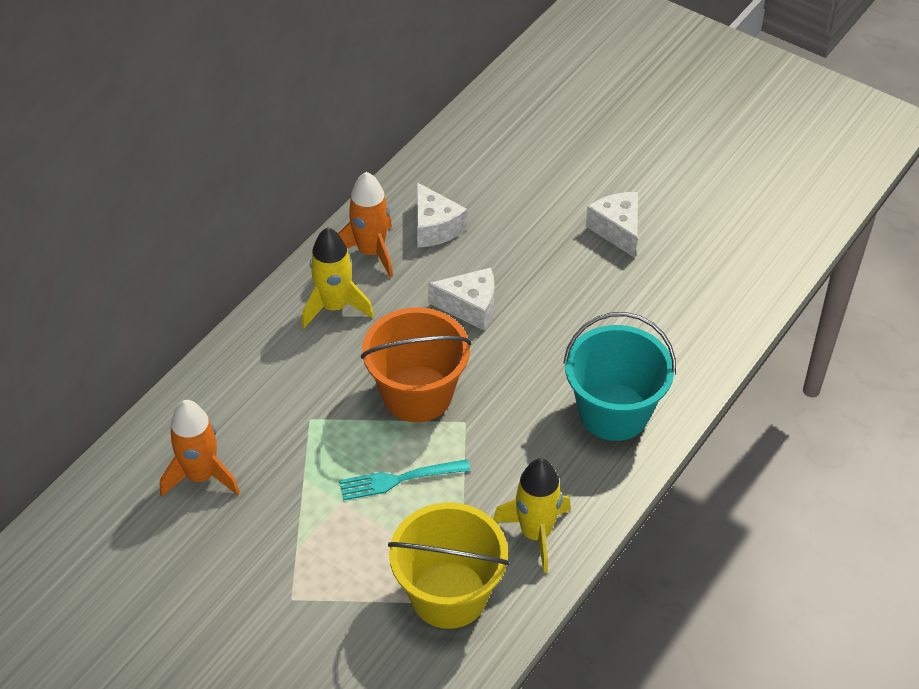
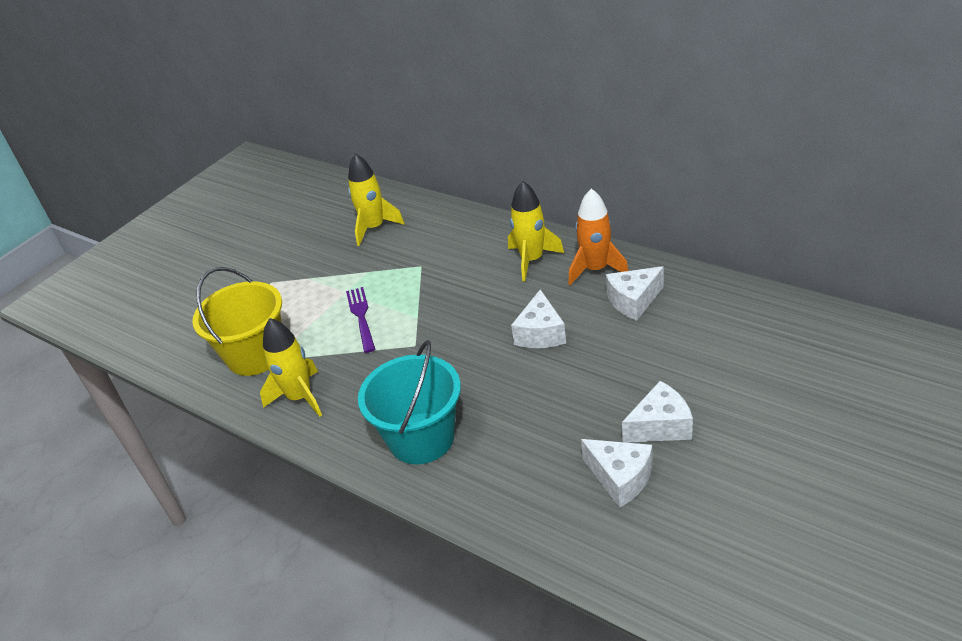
camera: 95 degrees right, 10 degrees down
(201, 476) = (374, 228): orange rocket -> yellow rocket
(399, 479) = (361, 317): turquoise fork -> purple fork
(417, 394) = (443, 315): orange bucket -> none
(676, 263) = (620, 478): none -> white cheese

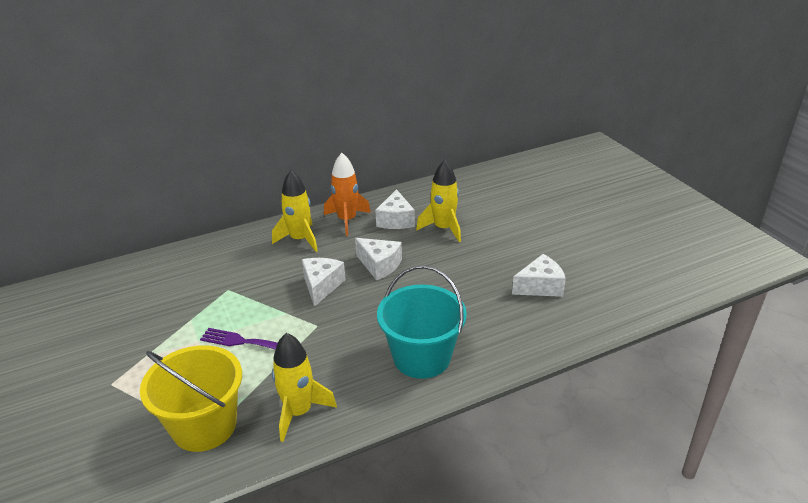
camera: 65 degrees left, 5 degrees down
(374, 228) = (139, 296): yellow rocket -> yellow rocket (443, 229)
(660, 426) = (512, 255): white cheese -> white cheese (321, 286)

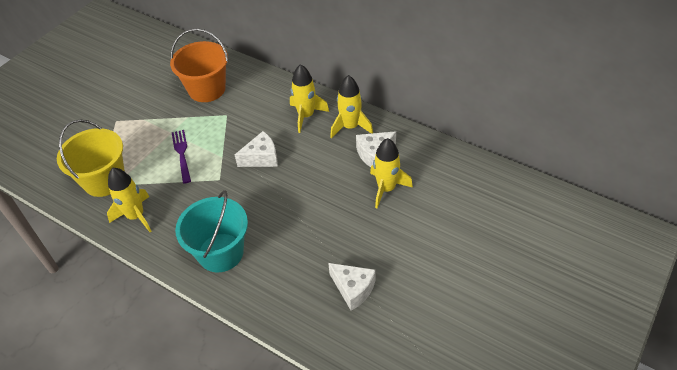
camera: 60 degrees right, 15 degrees up
(168, 290) = (207, 89): none -> orange bucket
(347, 220) = (350, 127): orange rocket -> yellow rocket
(379, 265) = (308, 175): white cheese -> none

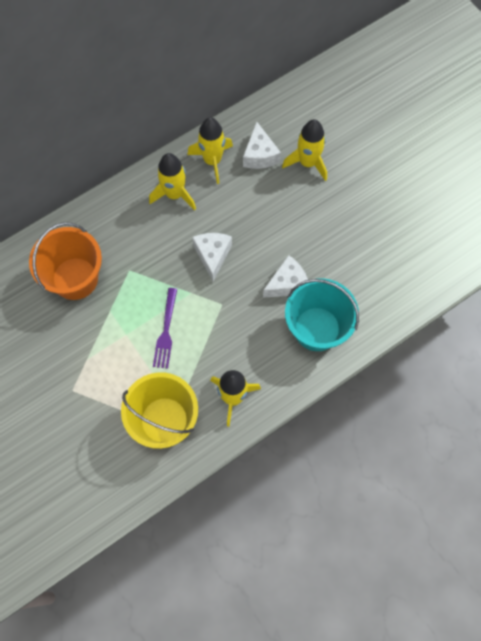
camera: 70 degrees left, 20 degrees up
(182, 154) = (166, 331): purple fork -> purple fork turned 90 degrees counterclockwise
(353, 289) = (404, 232): white cheese -> white cheese (287, 284)

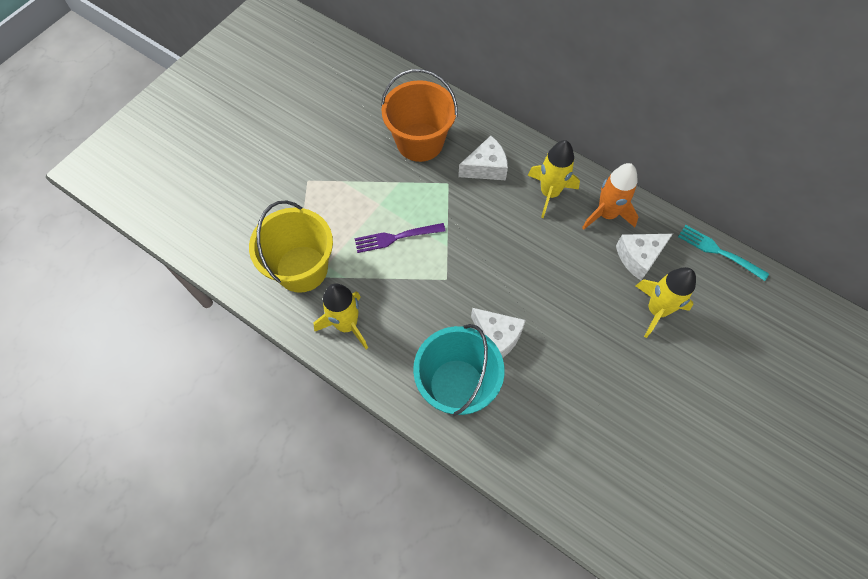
camera: 70 degrees right, 5 degrees down
(212, 161) = (606, 214): yellow rocket -> orange rocket
(212, 255) = (497, 251): white cheese -> white cheese (486, 167)
(277, 99) = (719, 251): none -> turquoise fork

